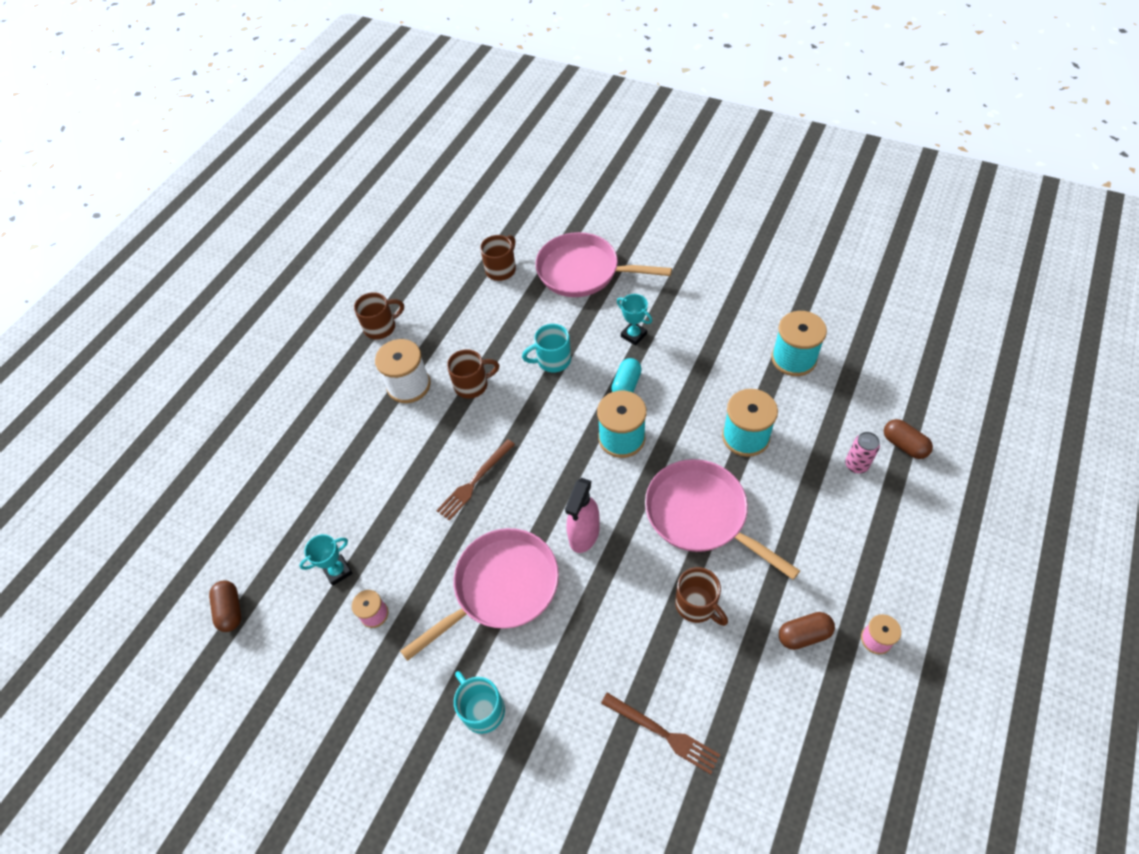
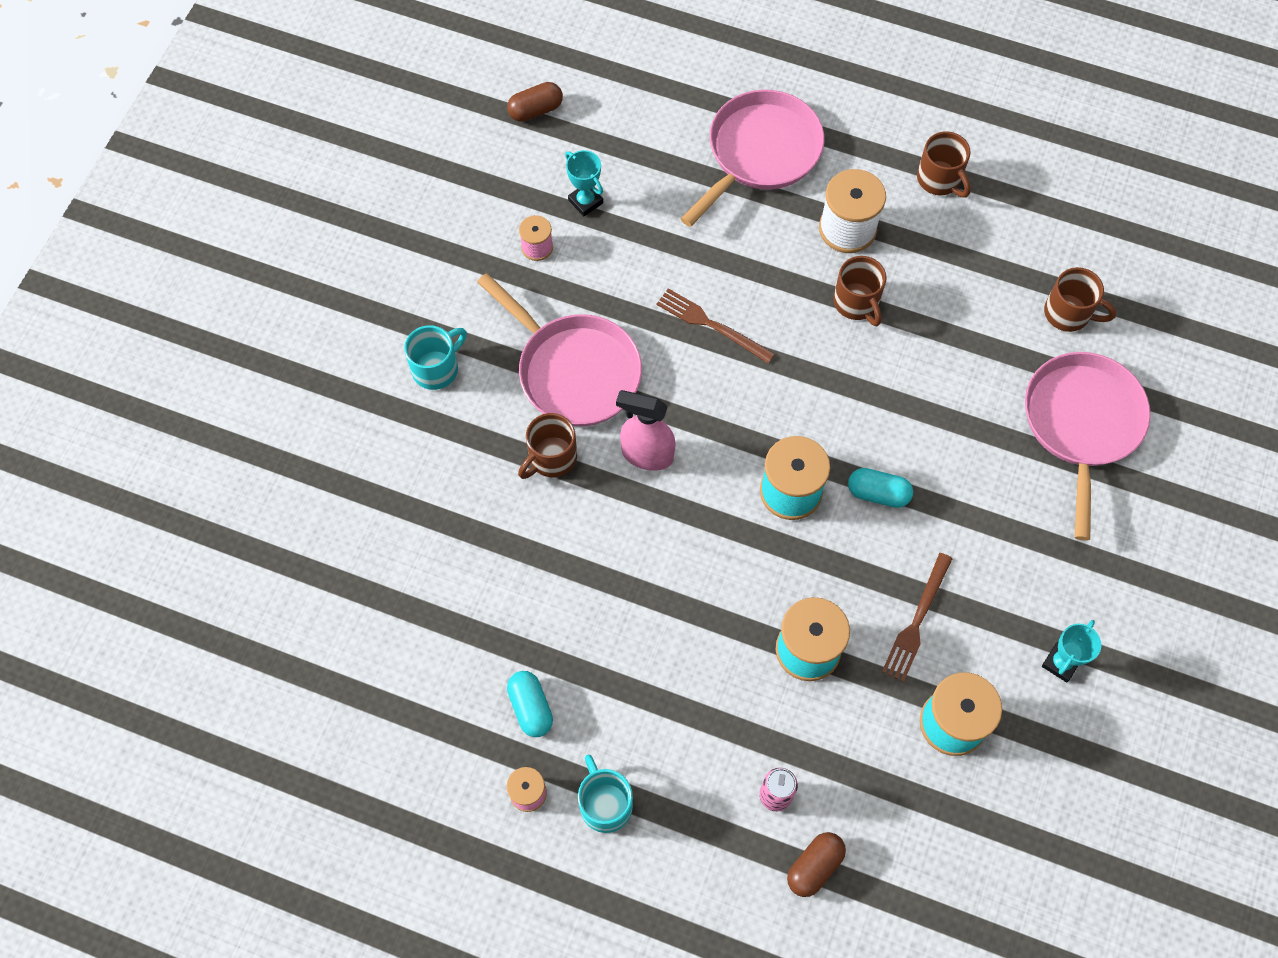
camera: 80 degrees right, 10 degrees up
(552, 360) = (909, 397): turquoise mug -> turquoise mug (605, 804)
(633, 335) = (968, 499): turquoise trophy -> turquoise trophy (1060, 663)
(663, 733) = (414, 550): brown fork -> brown fork (917, 621)
(697, 605) = (563, 586): brown mug -> brown mug (551, 458)
(701, 515) = (683, 591): pink pan -> pink pan (760, 153)
(804, 635) = (531, 707): brown capsule -> turquoise capsule

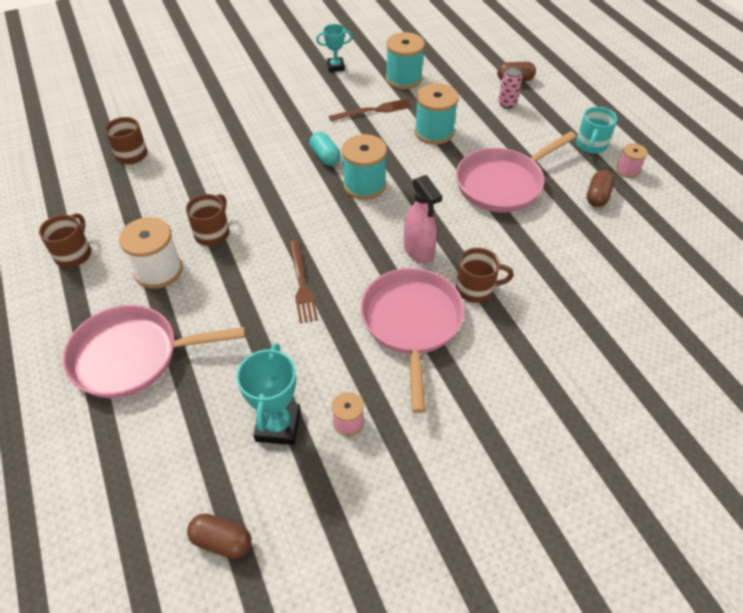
camera: 135 degrees left, 15 degrees down
(436, 368) = (502, 396): turquoise mug -> none
(531, 707) = (597, 196): turquoise capsule -> brown capsule
(585, 201) = (278, 425): turquoise trophy -> turquoise trophy, size x1.56
(1081, 424) = (201, 117): pink pan -> pink pan (502, 183)

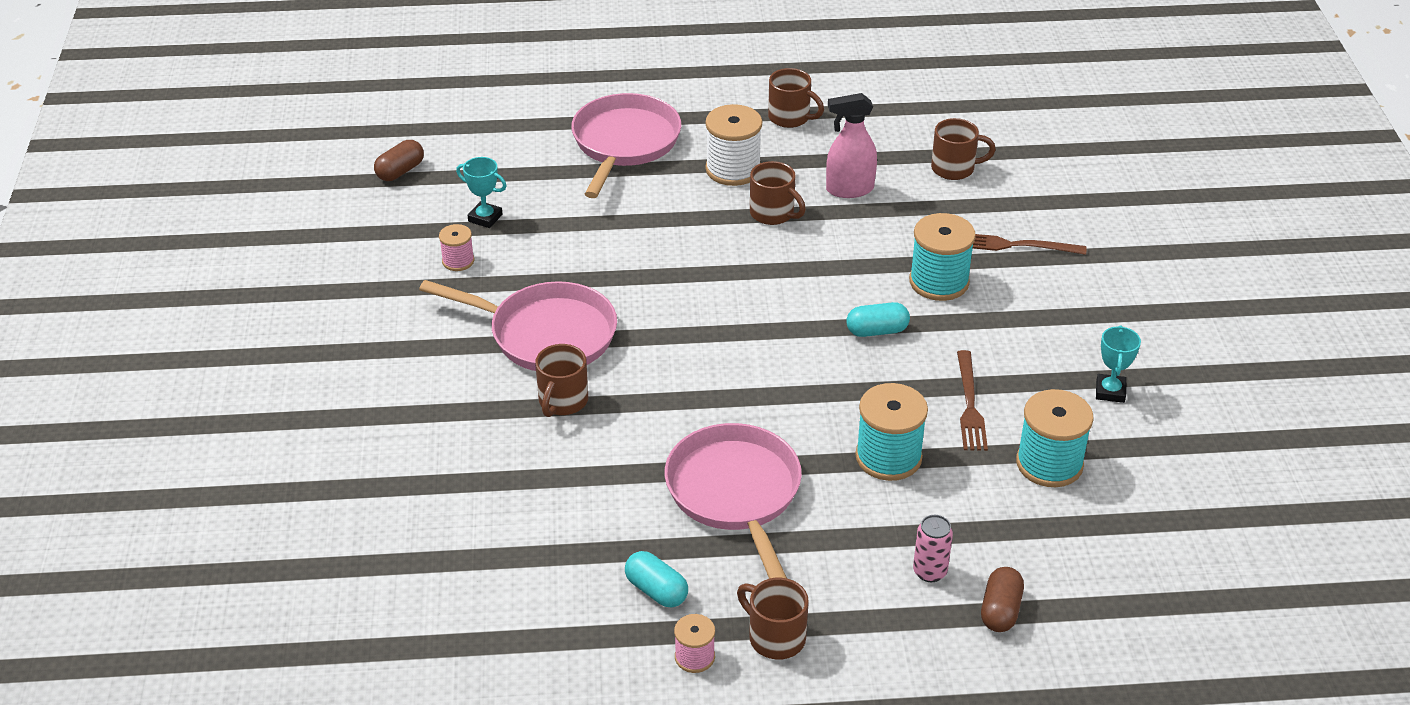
camera: 110 degrees right, 10 degrees down
(278, 425) = (485, 218): turquoise trophy -> turquoise trophy, size x0.64
(301, 284) = (654, 265): brown fork -> brown fork (1015, 245)
(364, 185) = (799, 354): turquoise spool -> turquoise spool (939, 282)
(418, 251) = (652, 371): pink spray bottle -> pink spray bottle (849, 189)
(591, 145) = (775, 637): turquoise mug -> brown mug
(597, 196) = (656, 590): brown capsule -> turquoise capsule

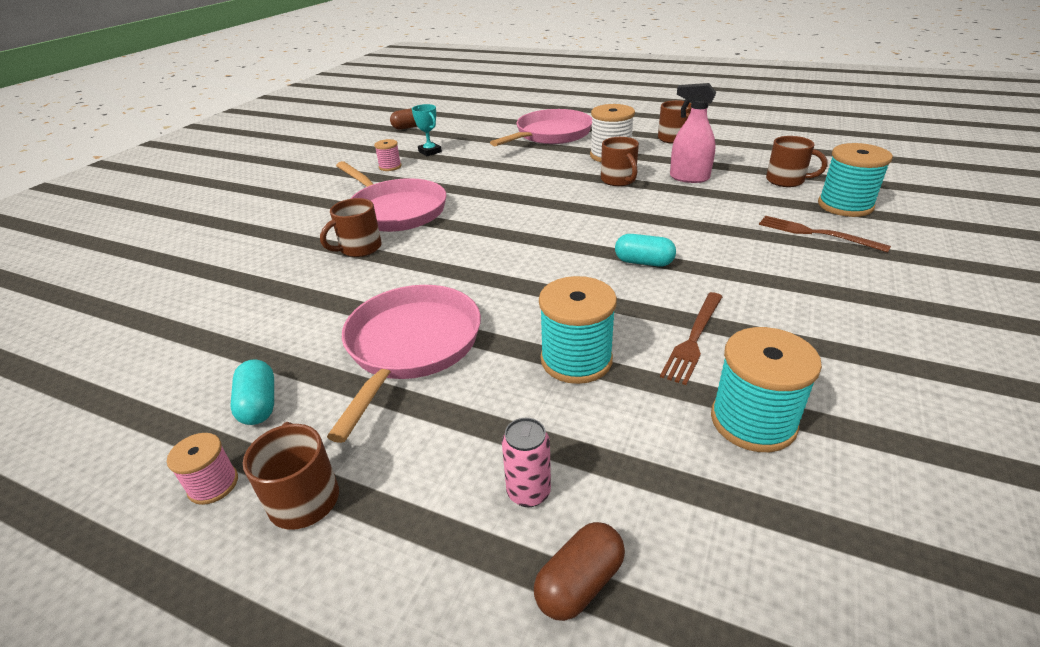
camera: 30 degrees right, 5 degrees down
(939, 282) = (725, 242): turquoise spool -> turquoise spool (845, 205)
(1110, 391) = (867, 370): turquoise trophy -> none

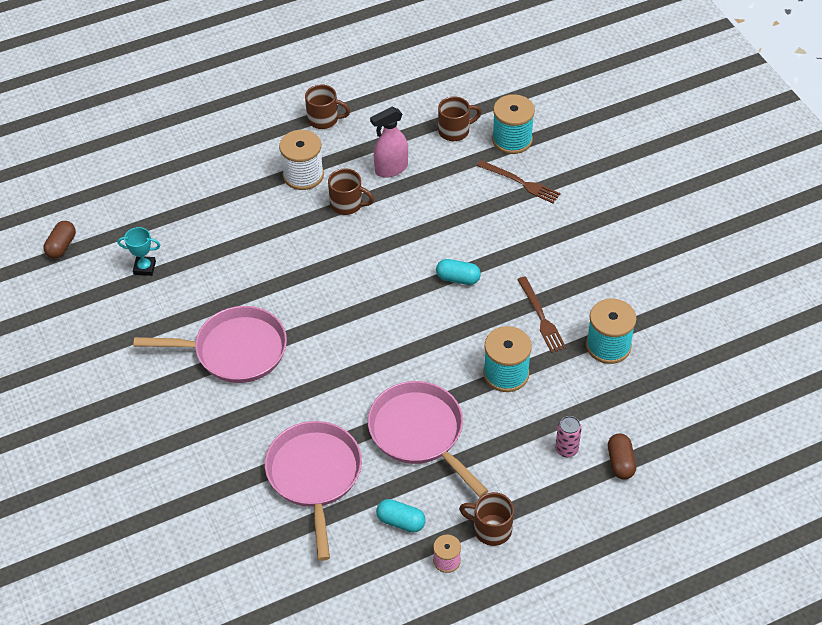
camera: 50 degrees left, 15 degrees up
(359, 248) = (272, 400): brown mug -> none
(390, 167) = (143, 310): pink spool -> none
(550, 135) = (215, 175): pink pan -> pink pan (315, 476)
(643, 262) = (458, 278): turquoise capsule -> turquoise capsule turned 45 degrees clockwise
(816, 234) = (521, 182): brown fork -> brown fork turned 135 degrees counterclockwise

